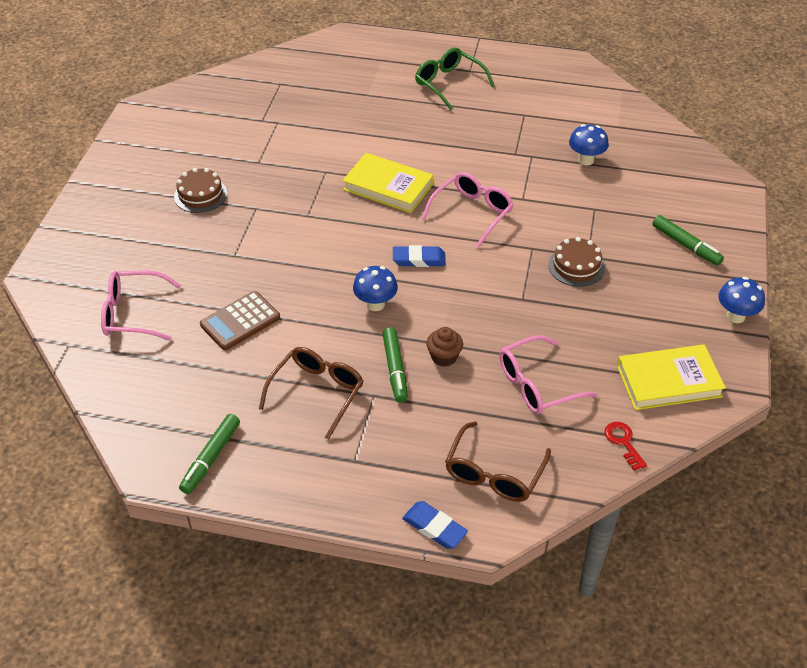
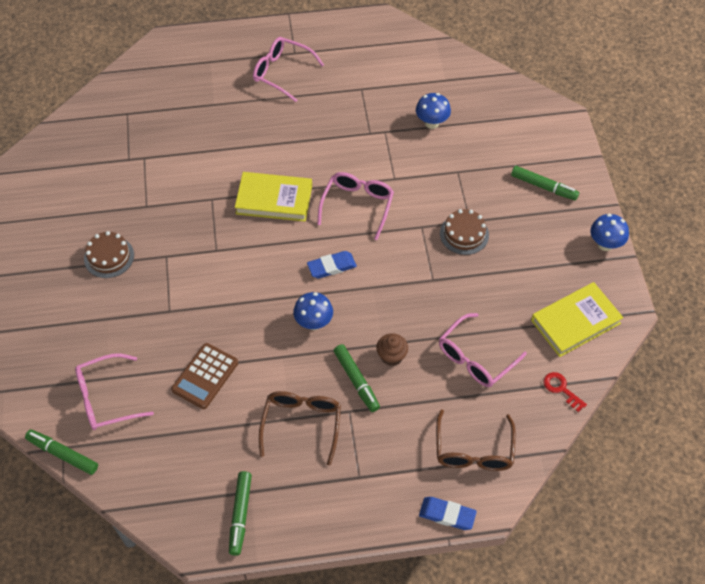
camera: 20 degrees left, 10 degrees up
(65, 350) = (63, 454): none -> green marker
(448, 83) = (281, 72): green glasses -> pink glasses

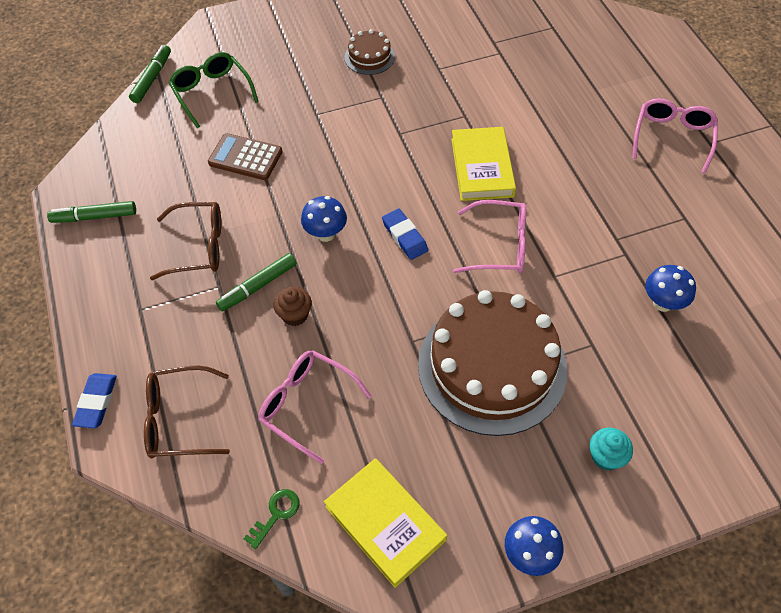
camera: 80 degrees right, 0 degrees up
(106, 398) = (211, 92): pink glasses -> green glasses
(464, 234) = (492, 366): brown cake -> brown cake, size x2.26
(543, 187) = (606, 457): green marker -> turquoise cupcake
(561, 389) = (276, 514): red key -> green key

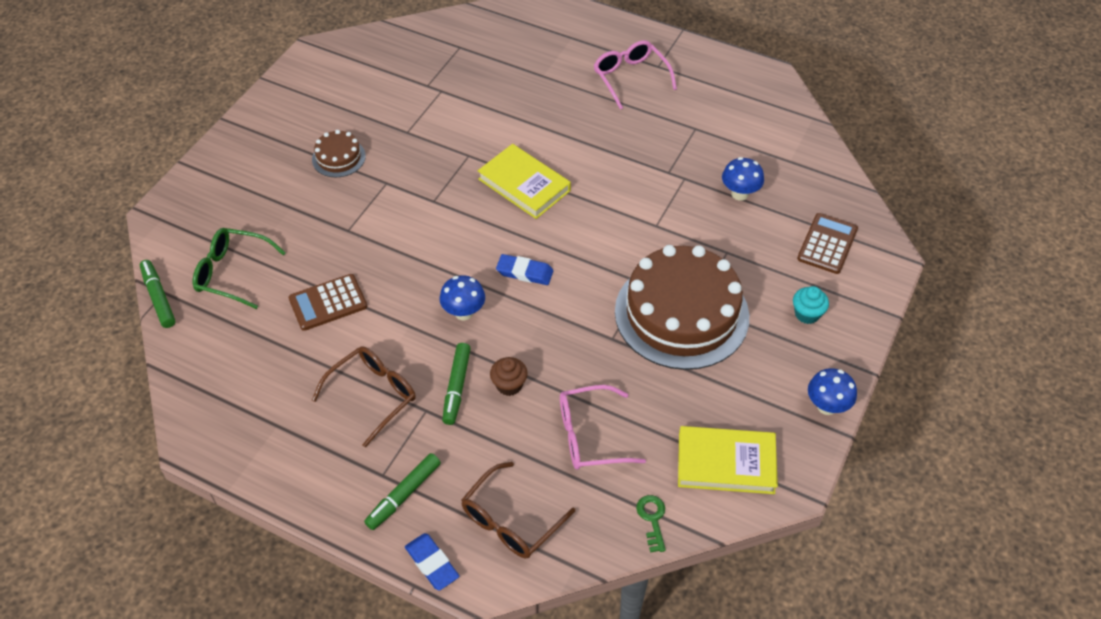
camera: 45 degrees left, 5 degrees down
(94, 217) = (251, 440): green marker -> green marker (403, 495)
(500, 246) = (598, 231): pink glasses -> none
(699, 409) = (827, 244): none -> brown calculator

